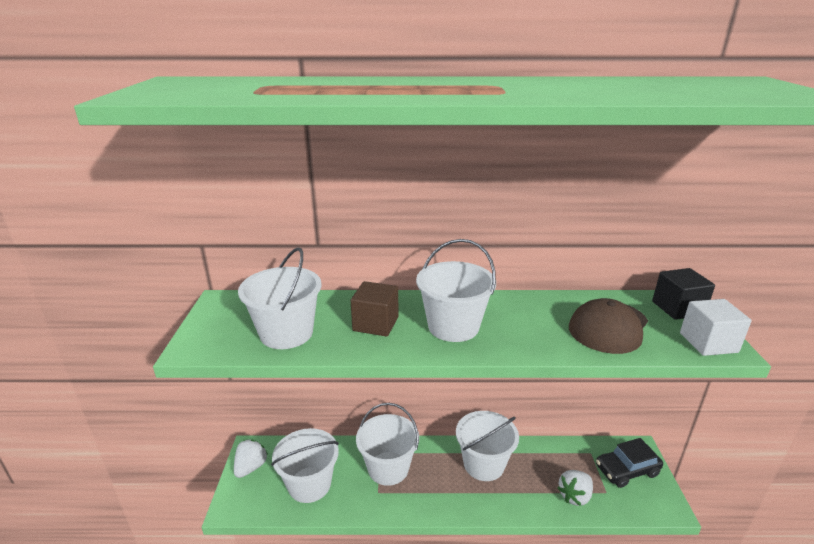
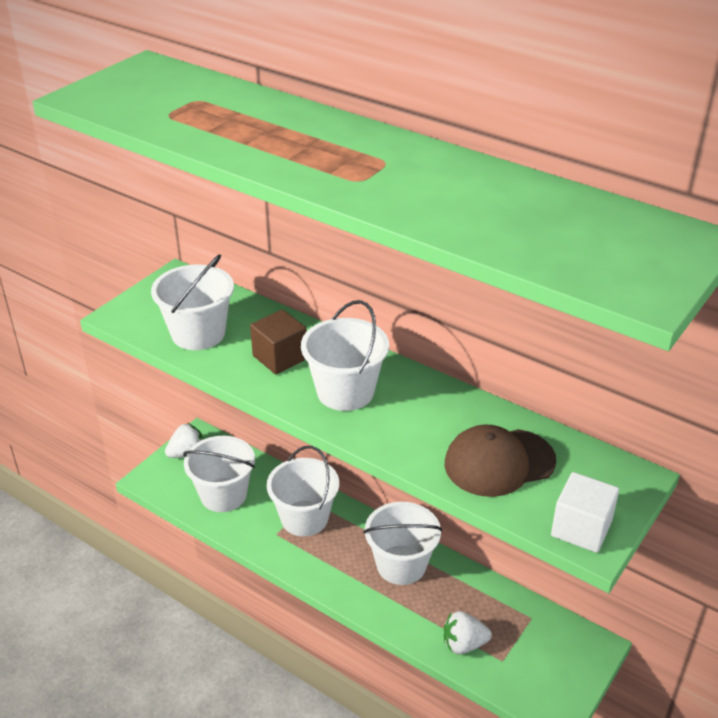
camera: 35 degrees right, 10 degrees up
(626, 470) = (553, 655): black car -> none
(677, 308) = (612, 481): black cube -> none

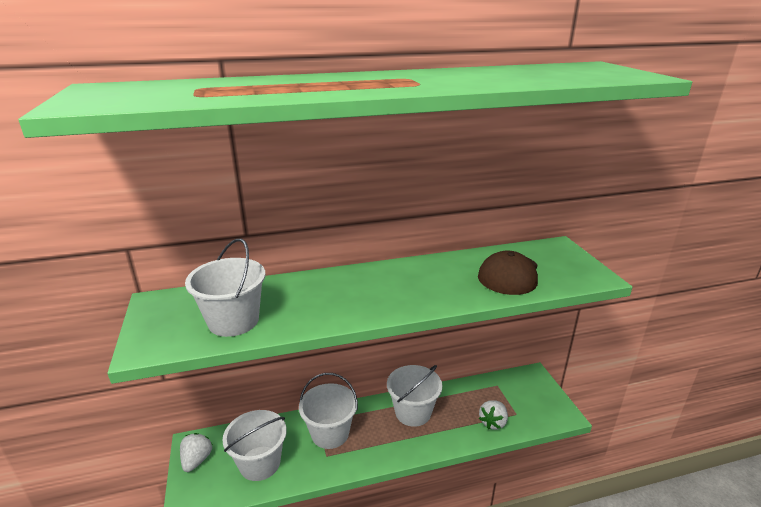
camera: 50 degrees left, 10 degrees down
(280, 357) = (314, 300): brown cube -> none
(345, 391) = (384, 292): white bucket -> none
(581, 528) = (585, 275): white cube -> none

